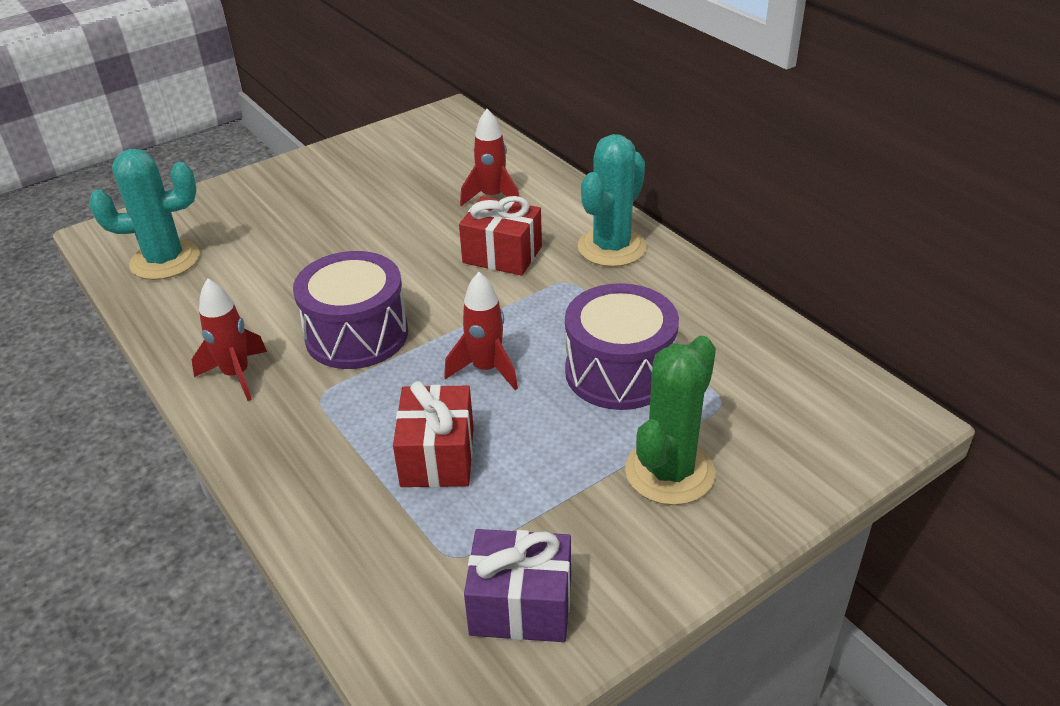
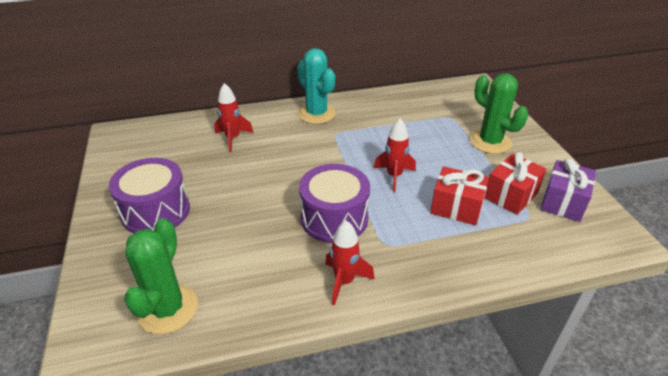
camera: 70 degrees left, 0 degrees up
(165, 260) = (167, 309): turquoise cactus -> green cactus
(502, 255) = (295, 148): red gift -> red gift (510, 195)
(619, 372) = (417, 137): purple drum -> purple drum (156, 211)

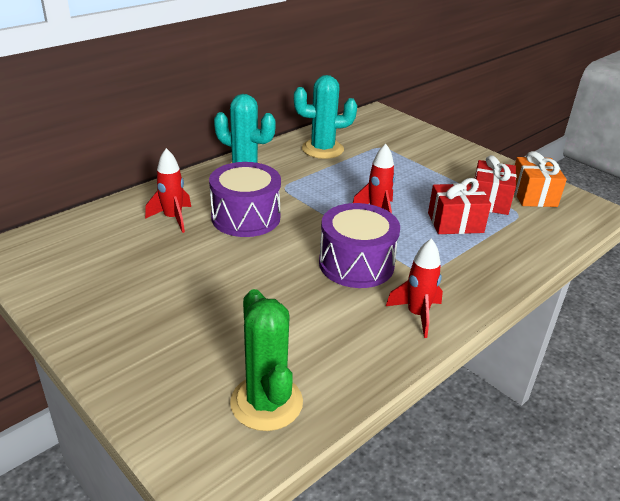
camera: 30 degrees left, 5 degrees down
(156, 211) = (154, 316): purple drum -> purple drum (246, 217)
(396, 108) = (322, 149): none -> turquoise cactus
(490, 142) = (434, 160): green cactus -> none
(563, 202) = (533, 195): purple gift -> orange gift

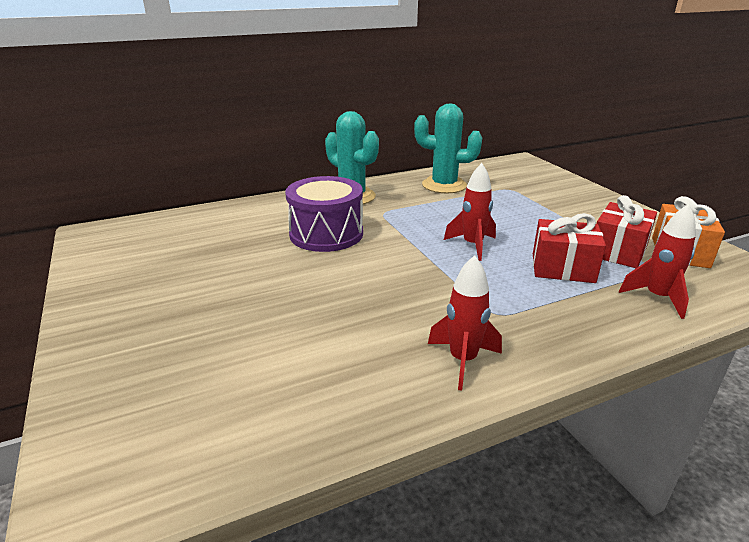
camera: 20 degrees right, 5 degrees down
(173, 218) = (255, 226): red rocket -> red rocket (657, 298)
(266, 402) = (215, 427): green cactus -> none
(356, 264) = (418, 293): purple drum -> none

